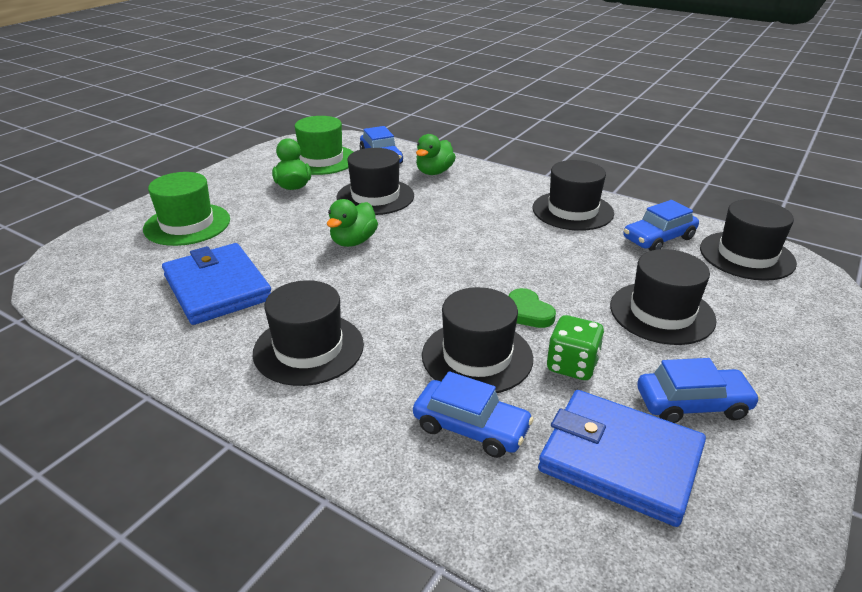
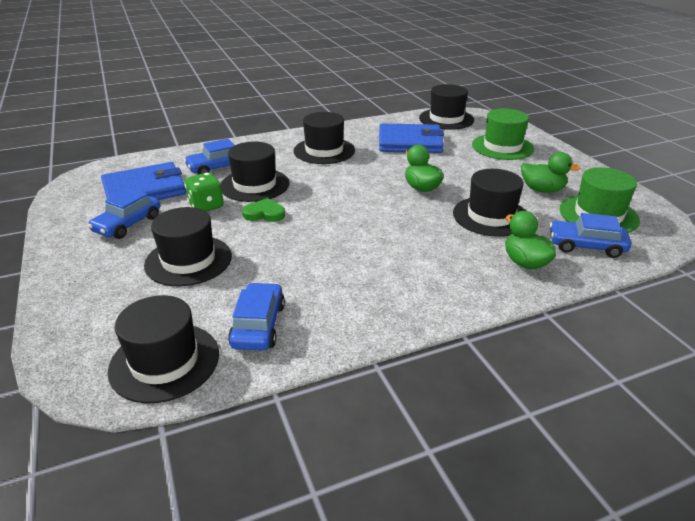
camera: 125 degrees right, 0 degrees up
(572, 211) = (363, 304): black hat -> black hat (446, 119)

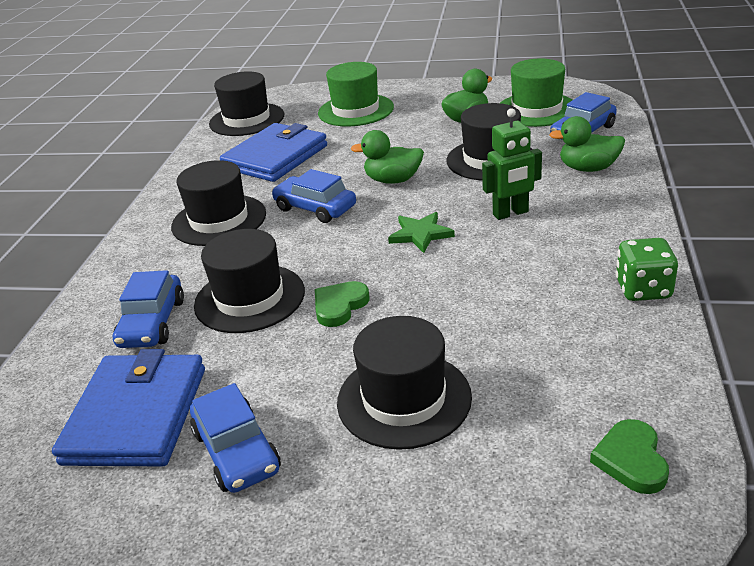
camera: 55 degrees left, 0 degrees up
(164, 361) = (631, 460): black hat -> green heart
(206, 206) = (263, 355): green dice -> green dice (643, 289)
(258, 325) = (596, 364): blue car -> blue car (315, 208)
(363, 217) = (420, 234): none -> green star
(421, 244) = (510, 213): none -> green robot

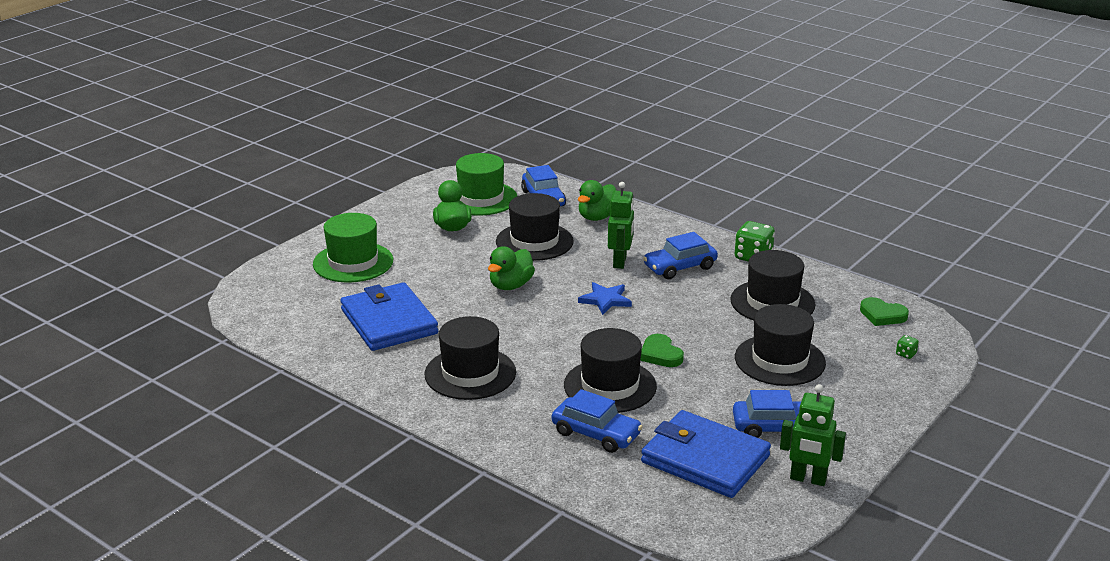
camera: 65 degrees left, 5 degrees down
(126, 523) = (808, 479): none -> green robot
(247, 119) = (279, 316): black hat -> black hat (772, 302)
(315, 208) = (510, 328): blue car -> blue car (680, 267)
(420, 234) = (605, 300): green star -> blue star
(538, 526) = (906, 354): none -> green dice

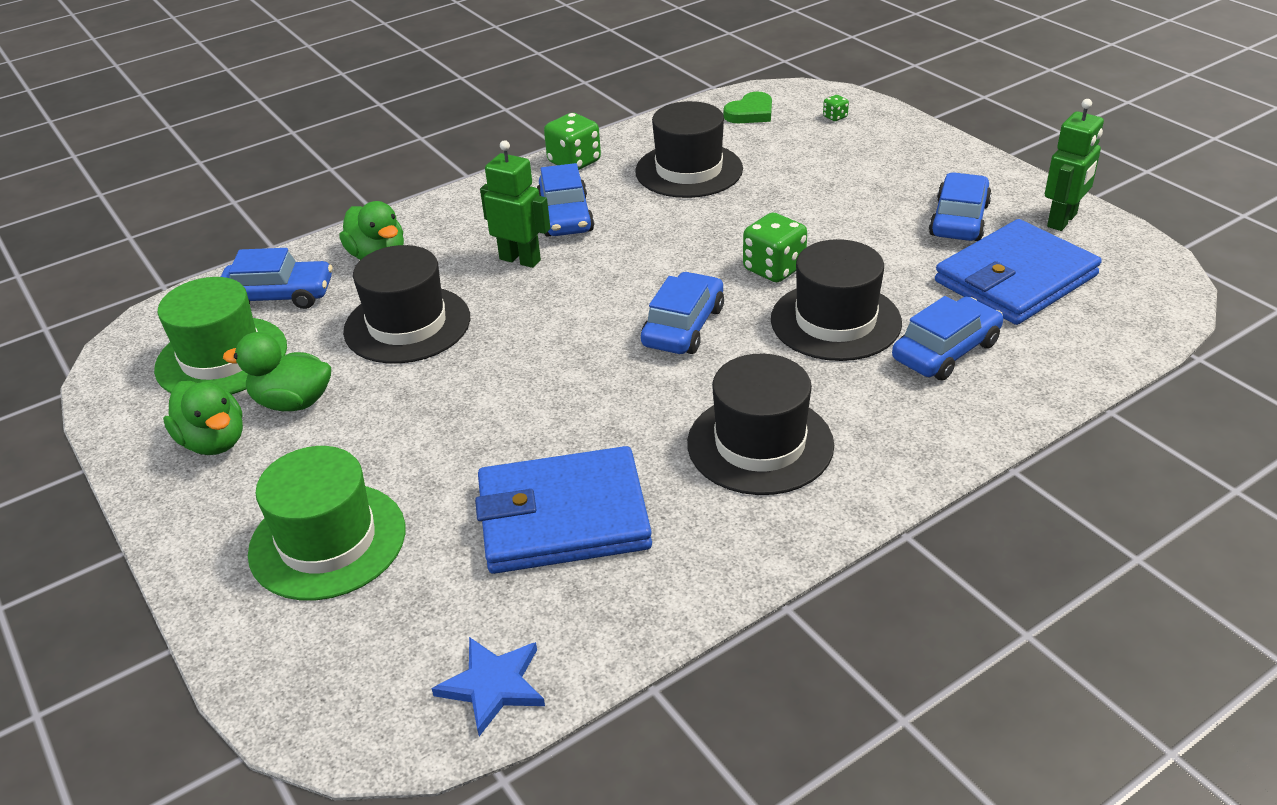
camera: 70 degrees left, 10 degrees up
(511, 285) = (525, 367): green duck -> green duck (214, 442)
(576, 330) = (683, 326): none -> blue car
(605, 300) = (616, 288): blue star -> blue star (493, 685)
(660, 354) = (774, 269): green heart -> green dice
(779, 360) = (819, 191): black hat -> none

